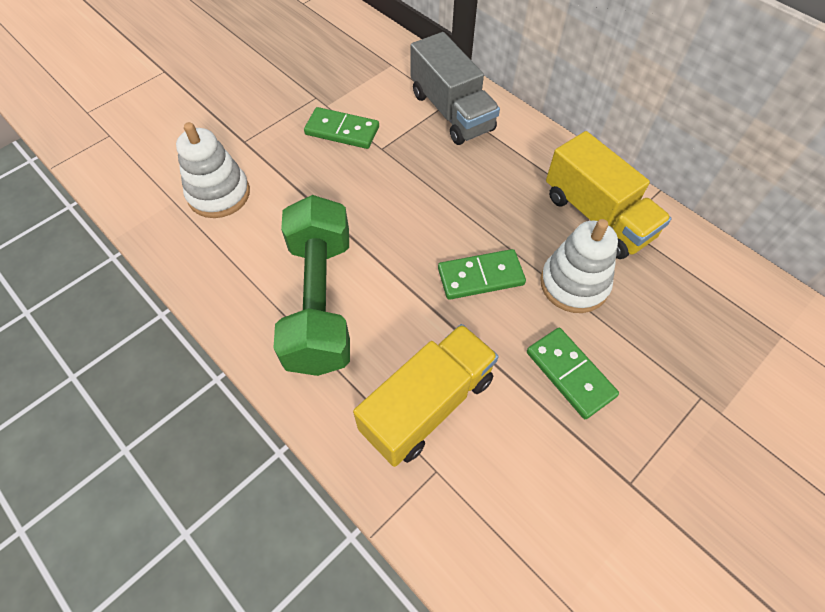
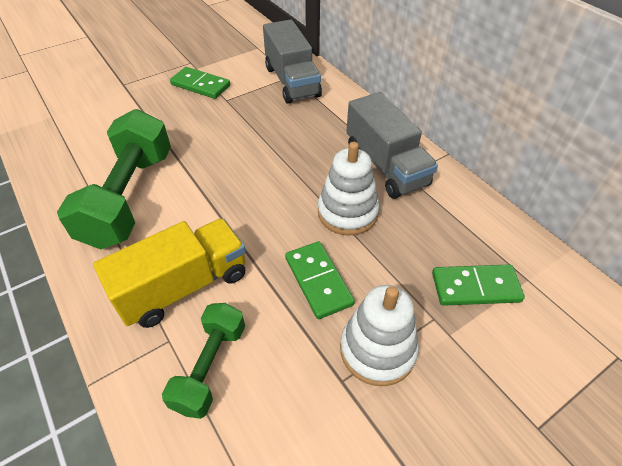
camera: 10 degrees right, 10 degrees down
(219, 194) = (87, 115): white stacking toy -> white stacking toy (377, 350)
(480, 277) = (269, 197): green domino -> green domino (475, 287)
(492, 493) = (210, 367): none -> green dumbbell
(597, 216) = (386, 166): yellow truck -> grey truck

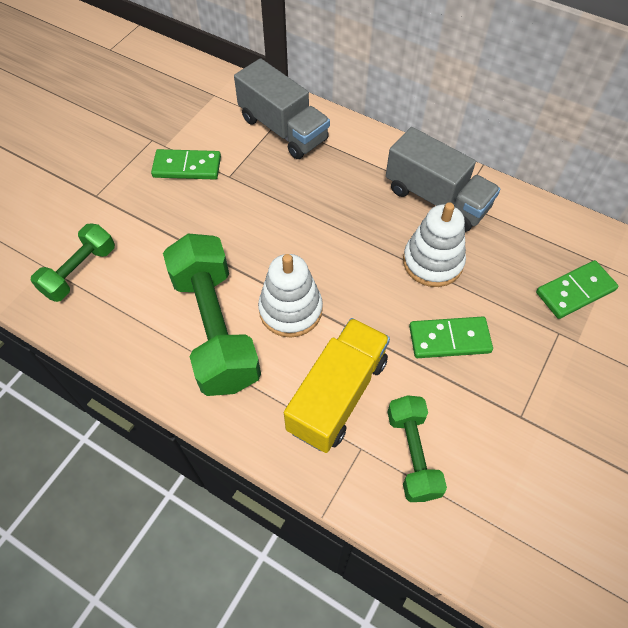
camera: 25 degrees left, 10 degrees up
(70, 126) = (80, 271): none -> green dumbbell
(318, 281) = (449, 339): green domino -> green domino turned 45 degrees counterclockwise
(377, 350) = (532, 379): white stacking toy -> white stacking toy (290, 310)

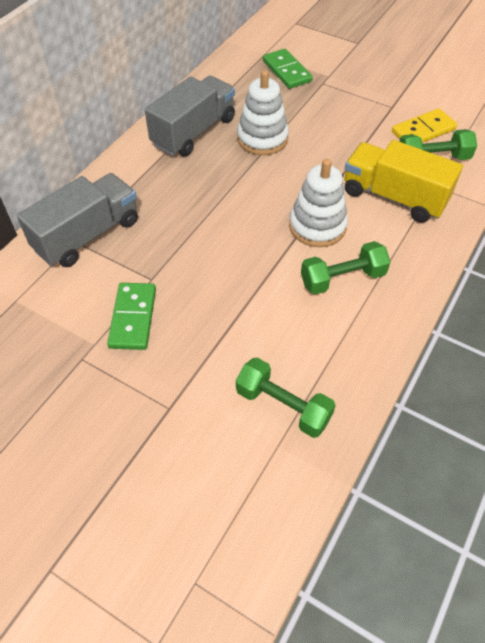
camera: 90 degrees left, 5 degrees down
(215, 328) = (342, 278): green dumbbell -> green dumbbell, size x0.56
(449, 339) = (335, 135): green domino -> none
(472, 451) = (423, 131): none -> yellow domino

